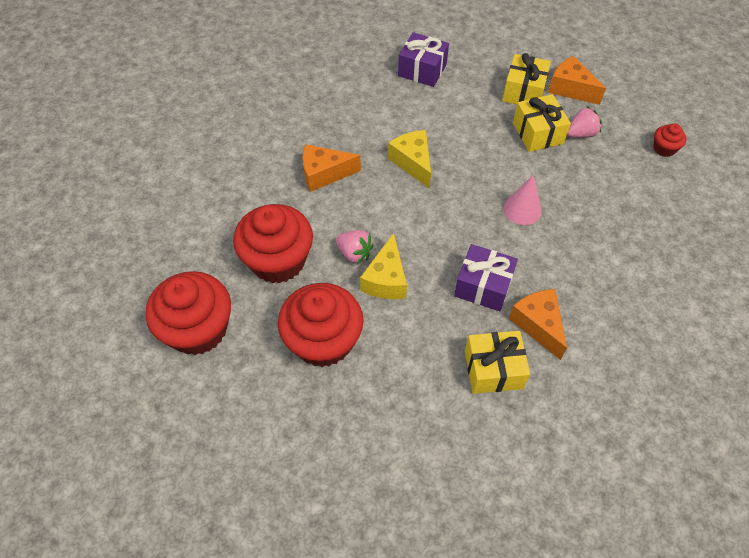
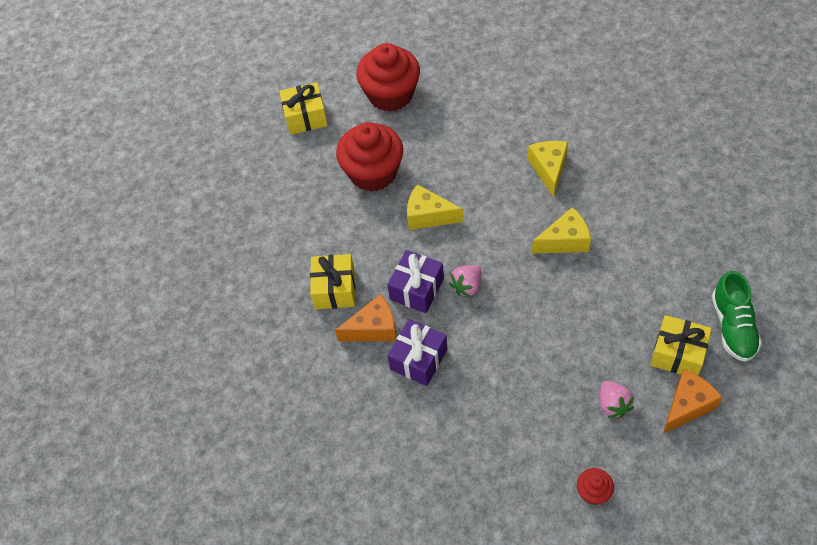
camera: 100 degrees right, 0 degrees up
(278, 260) = (452, 140): red cupcake -> none
(324, 174) = (549, 169): orange cheese -> yellow cheese
(354, 253) = (457, 193): pink strawberry -> pink strawberry (467, 286)
(422, 70) = (704, 255): purple gift -> purple gift (418, 359)
(491, 58) = (733, 326): none -> green shoe
(522, 209) = (504, 332): pink cone -> none
(538, 133) = (611, 360): yellow gift -> yellow gift (305, 117)

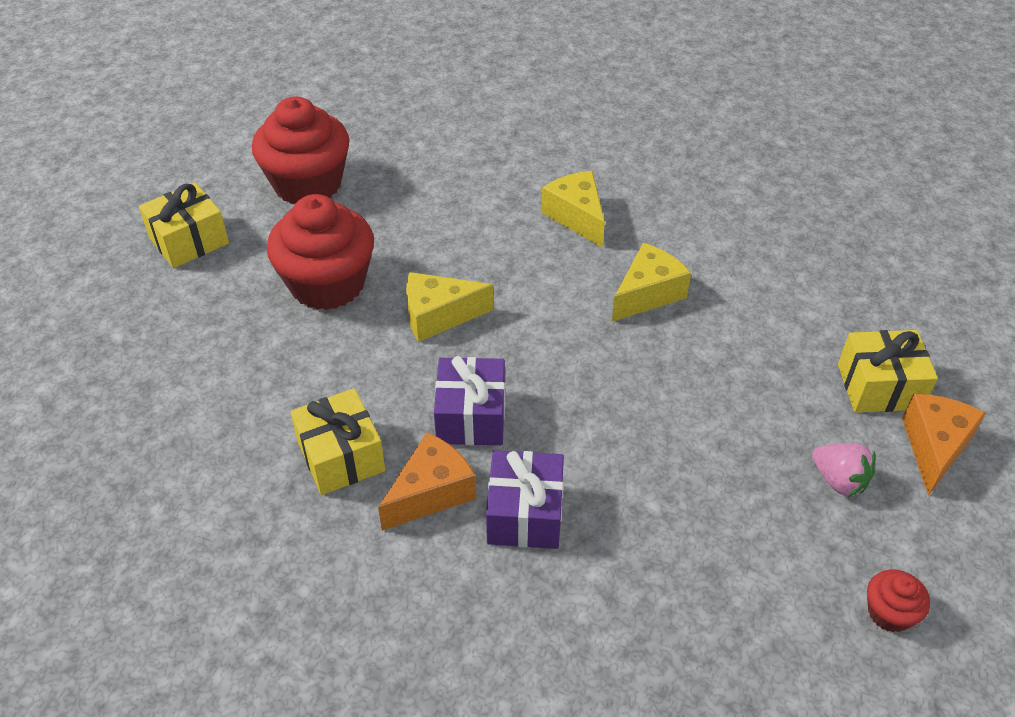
camera: 30 degrees left, 10 degrees down
(467, 286) = (544, 390): pink strawberry -> none
(733, 326) = (923, 332): green shoe -> none

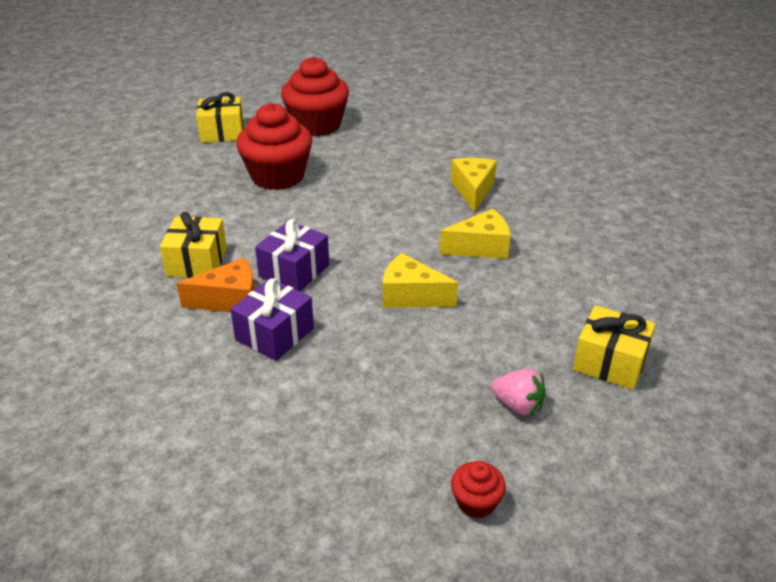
camera: 30 degrees right, 10 degrees down
(438, 316) = (328, 213): yellow cheese -> yellow cheese (411, 296)
(839, 480) = (518, 405): pink strawberry -> pink strawberry turned 45 degrees counterclockwise
(934, 447) = (620, 417): orange cheese -> none

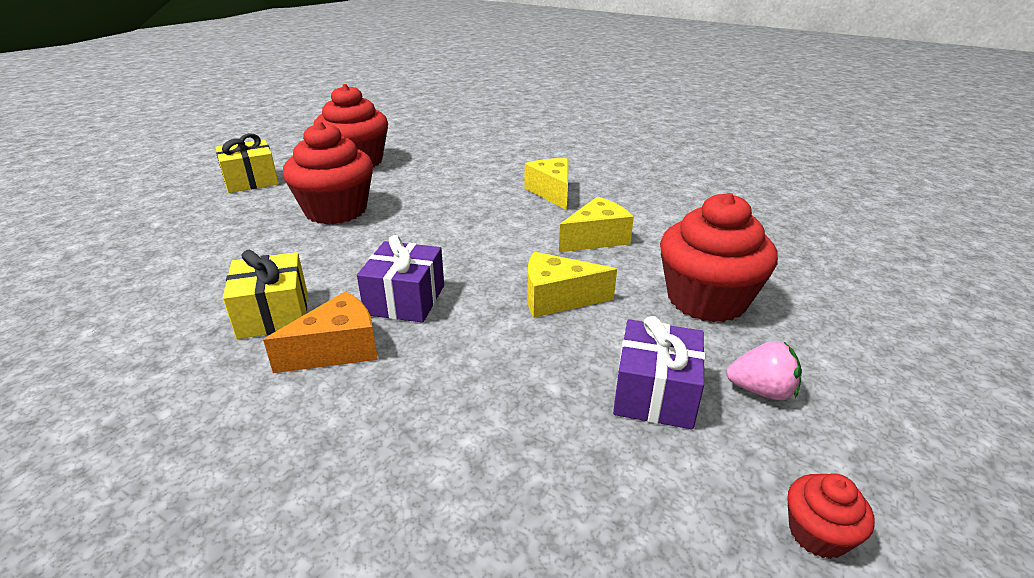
camera: 20 degrees left, 5 degrees down
(275, 334) = (419, 377): purple gift -> purple gift (655, 393)
(535, 324) = (706, 299): none -> red cupcake
(610, 362) = (809, 320): yellow gift -> none

